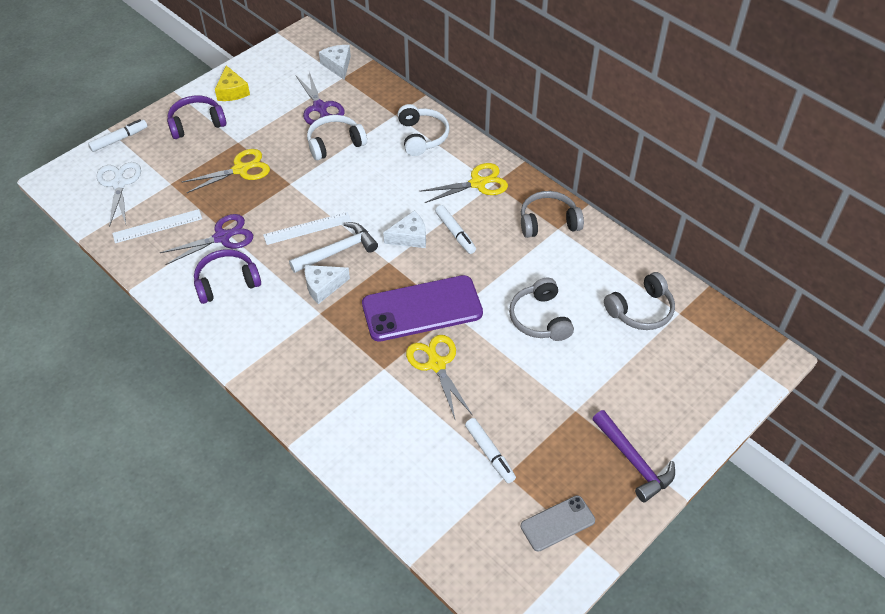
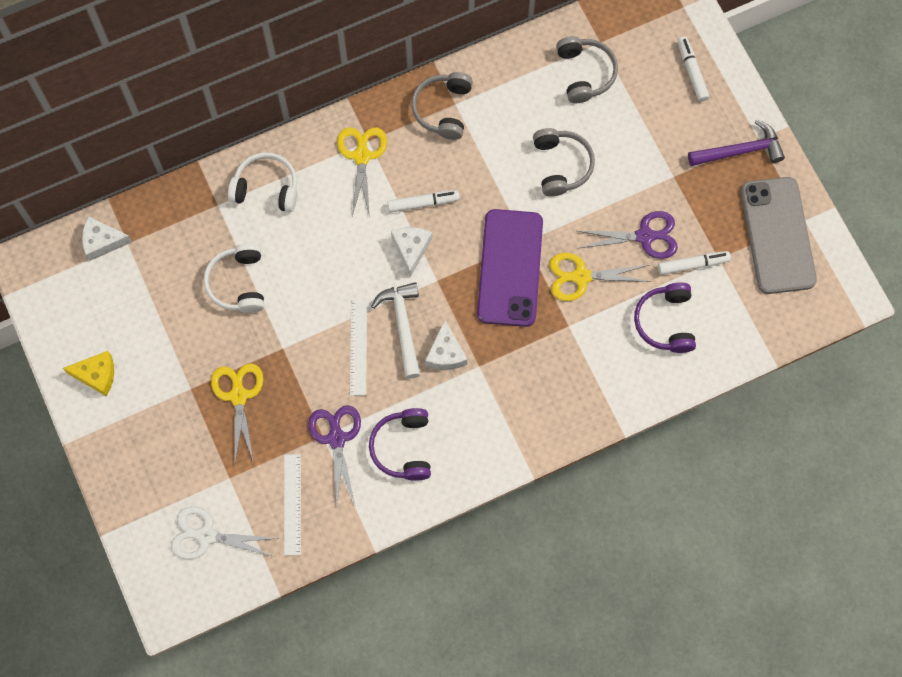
camera: 70 degrees left, 20 degrees up
(119, 139) = (128, 523): white marker -> white marker (692, 71)
(196, 123) = (138, 428): purple headphones -> purple headphones (665, 322)
(320, 107) = (170, 282): purple scissors -> purple scissors (644, 236)
(540, 318) = (561, 165): grey headphones -> grey headphones turned 105 degrees counterclockwise
(557, 523) = (777, 235): grey phone -> grey phone, size x1.88

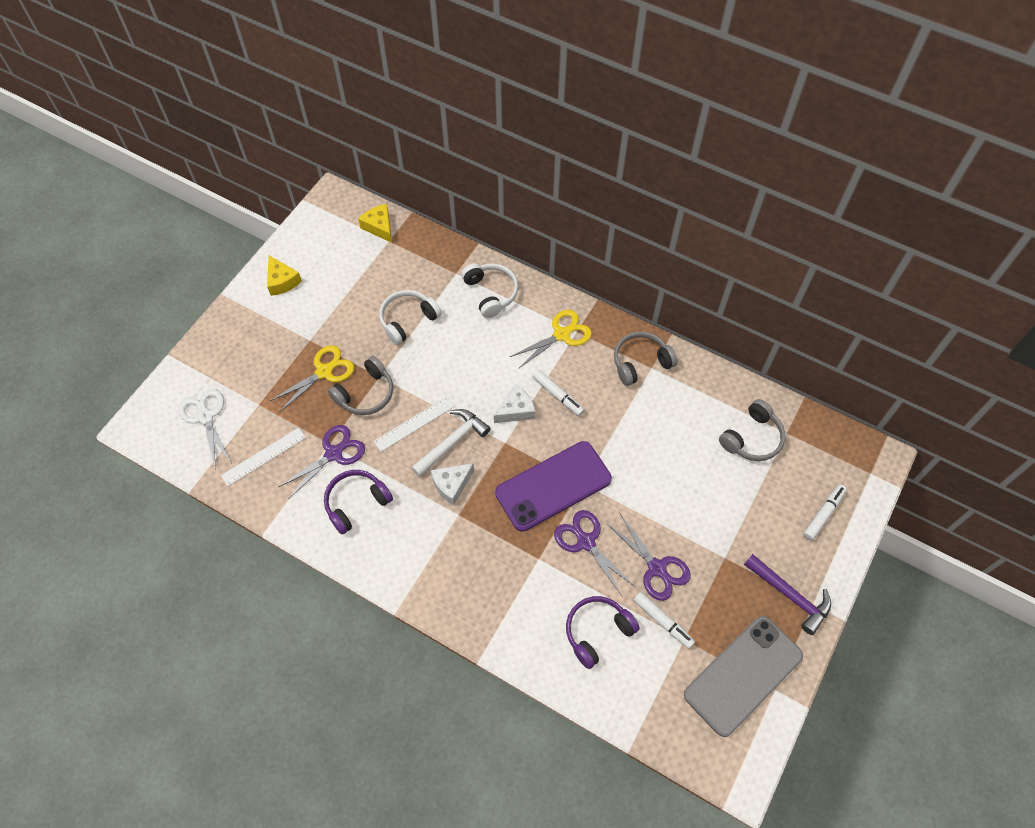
camera: 55 degrees right, 10 degrees down
(102, 242) = (379, 227): white cheese -> yellow cheese
(561, 165) = (664, 469): grey headphones -> grey headphones (366, 394)
(581, 277) = (586, 542): yellow scissors -> purple scissors

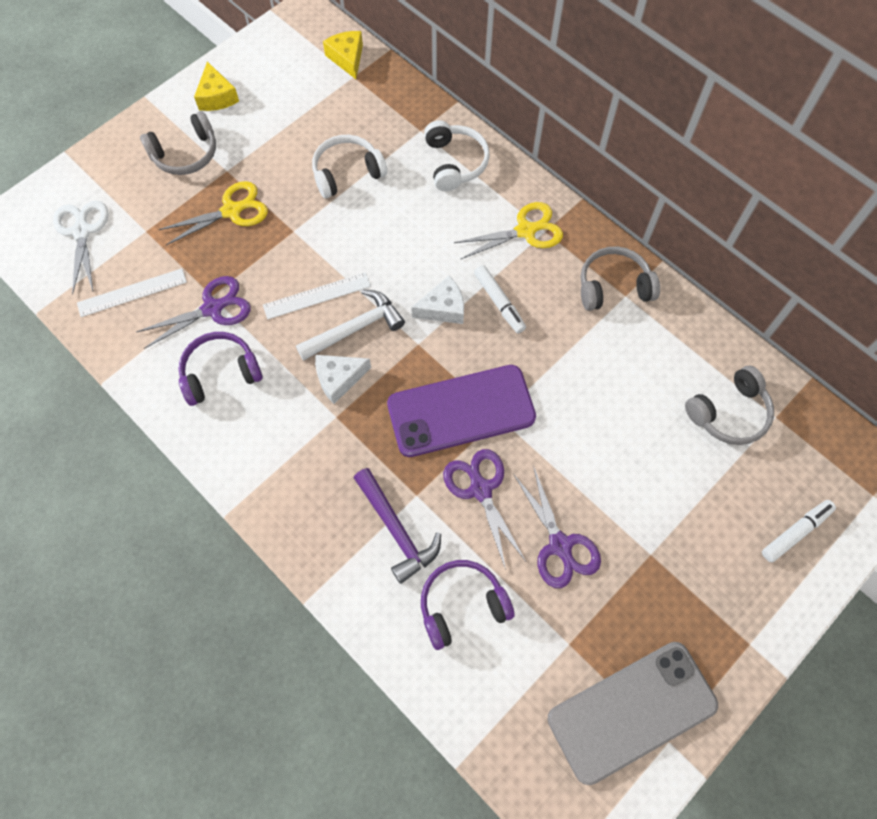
camera: 15 degrees right, 5 degrees up
(366, 394) = (271, 247): grey headphones -> grey headphones (186, 154)
(663, 621) = (548, 614): white marker -> none
(790, 595) = (722, 625): purple hammer -> purple hammer (396, 530)

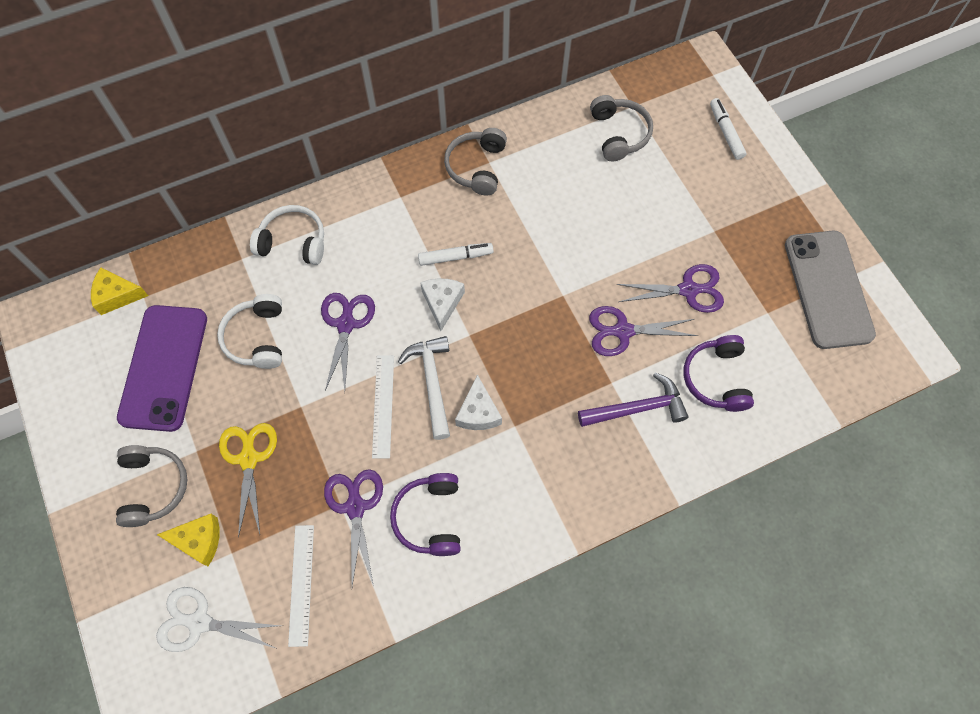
camera: 70 degrees left, 0 degrees up
(217, 97) = (94, 436): yellow cheese -> yellow cheese (199, 541)
(387, 236) = (346, 324): none -> purple scissors
(461, 411) = (547, 322): purple phone -> purple phone (164, 367)
(525, 231) = (393, 211): yellow scissors -> none

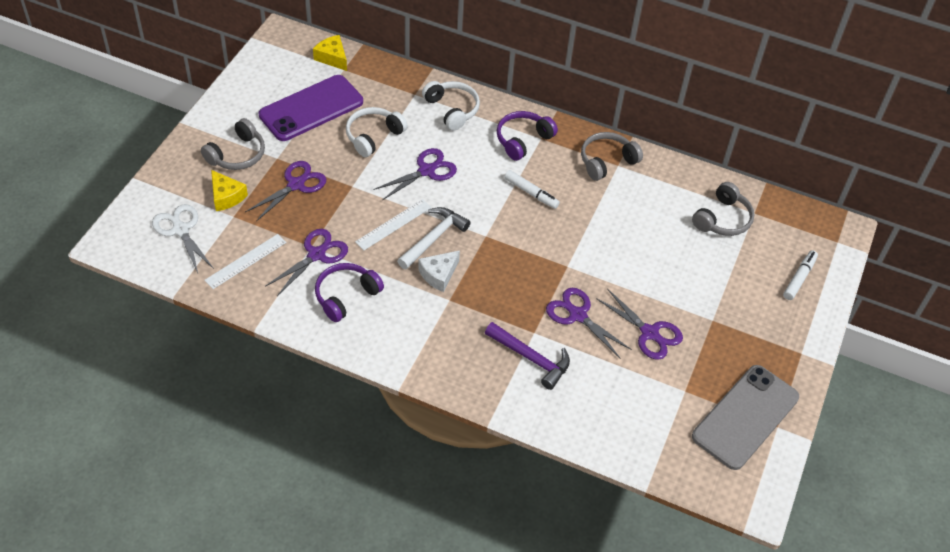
camera: 45 degrees right, 15 degrees down
(249, 459) = (296, 185): yellow scissors -> purple scissors
(442, 303) = (492, 207): white cheese -> none
(716, 378) = (600, 390): purple headphones -> purple headphones (522, 140)

